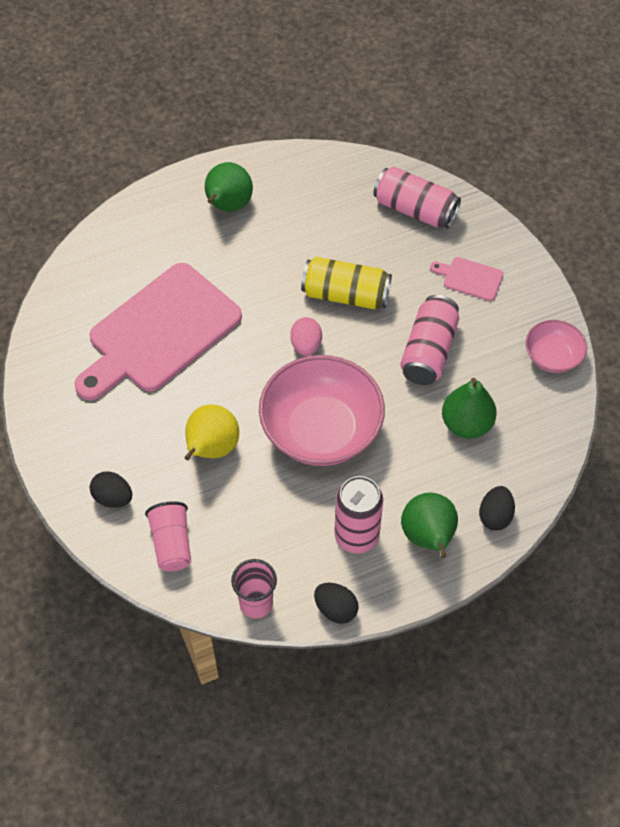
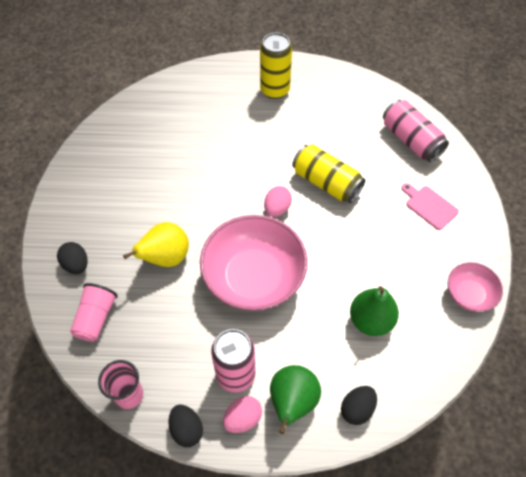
camera: 25 degrees right, 0 degrees up
(159, 332) = (178, 159): pink cutting board -> none
(228, 206) = (275, 90): green pear -> yellow can
(387, 574) = (243, 418): none -> pink egg
(429, 351) = (369, 250): pink can -> none

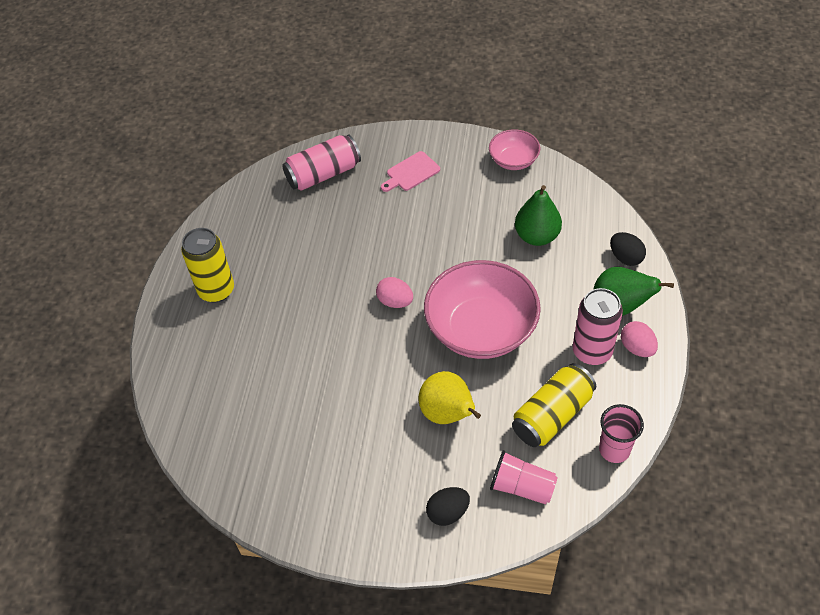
camera: 80 degrees left, 5 degrees down
(186, 429) = (649, 396): black egg -> none
(326, 183) = (367, 253): yellow can -> yellow can (552, 415)

